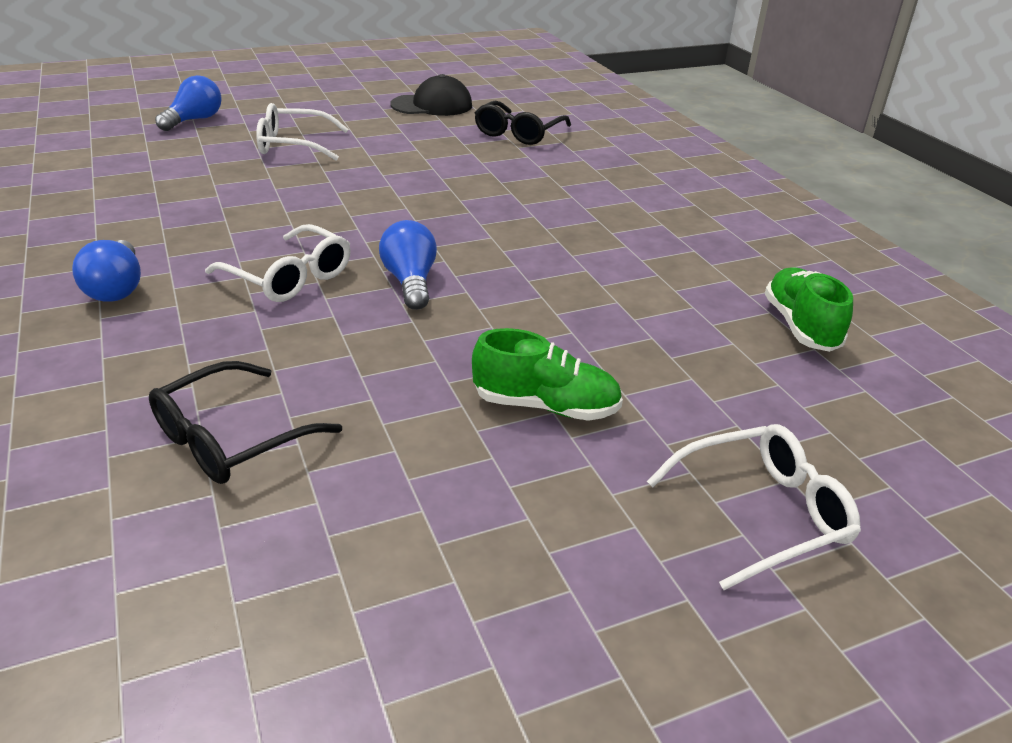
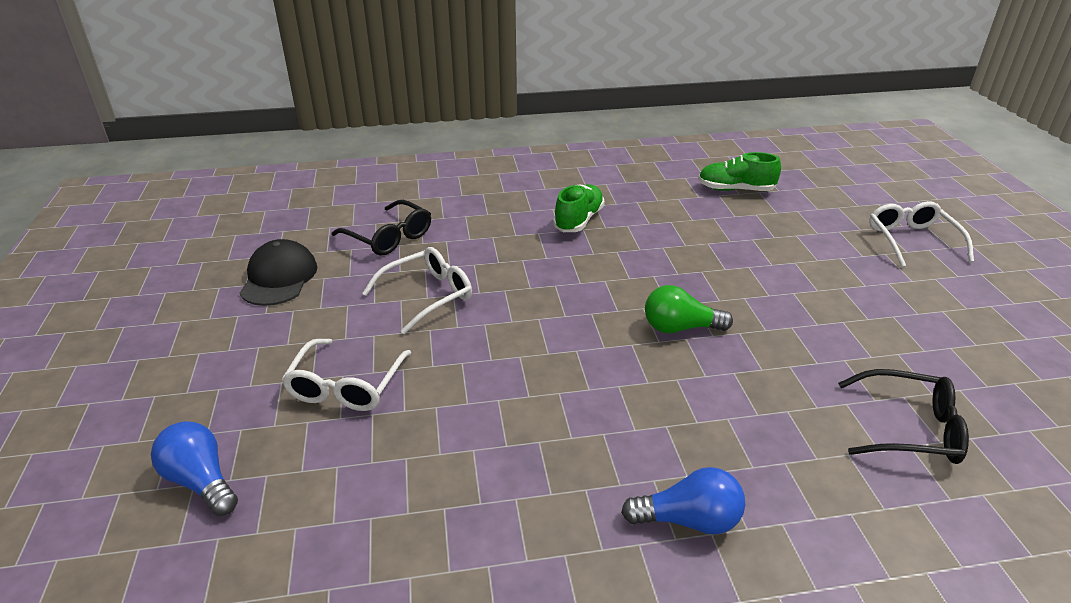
camera: 75 degrees left, 0 degrees up
(232, 438) = (908, 429): black glasses -> black glasses turned 45 degrees counterclockwise
(289, 277) = (669, 396): white glasses -> white glasses (427, 296)
(410, 282) = (680, 328): blue light bulb -> green light bulb
(546, 406) = (837, 289): green shoe -> green shoe (578, 220)

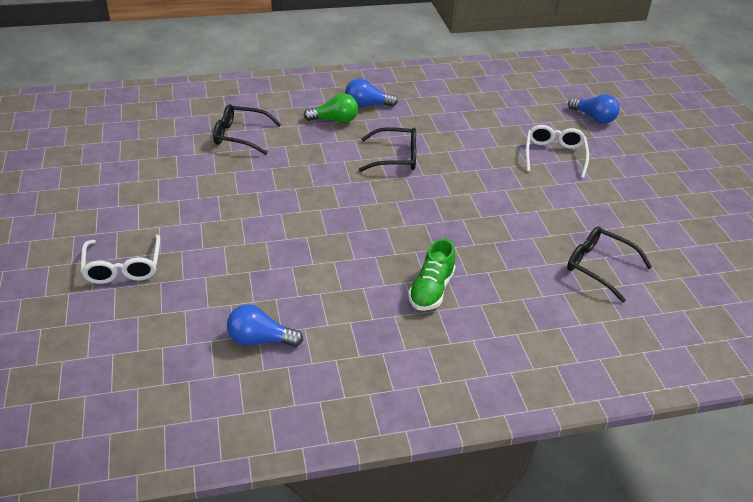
camera: 175 degrees right, 5 degrees up
(279, 278) = (657, 225): black cap -> none
(427, 296) = (536, 211): white glasses -> none
(621, 381) = (395, 157): none -> black glasses
(680, 328) = (354, 188): green light bulb -> green light bulb (335, 120)
(735, 190) = (260, 340): green shoe -> blue light bulb

